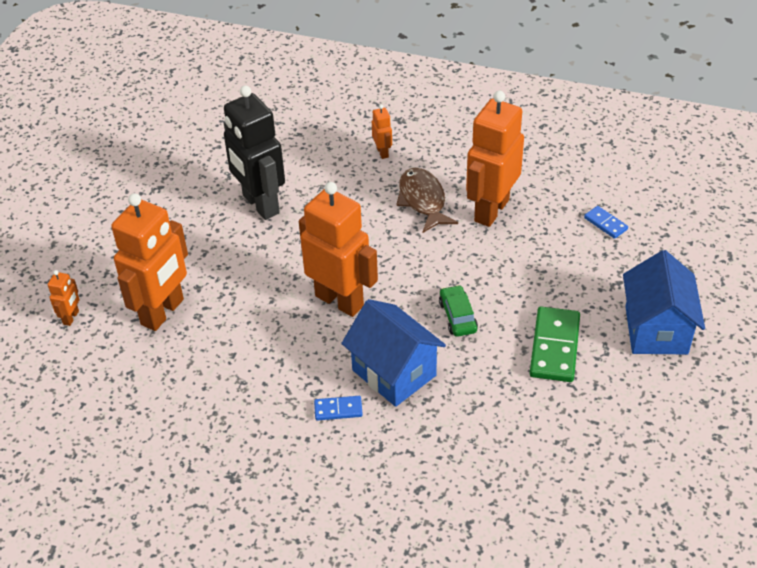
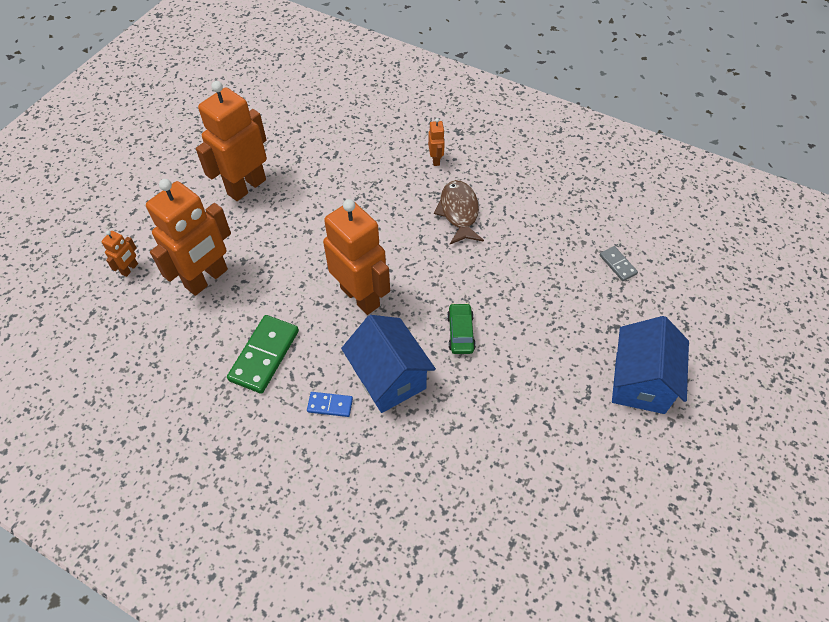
camera: 10 degrees right, 10 degrees up
(260, 205) = (317, 191): black robot -> none
(491, 210) = (517, 232): orange robot -> orange robot (246, 186)
(555, 347) = (541, 381): green domino -> green domino (264, 355)
(605, 223) = (618, 265): blue domino -> grey domino

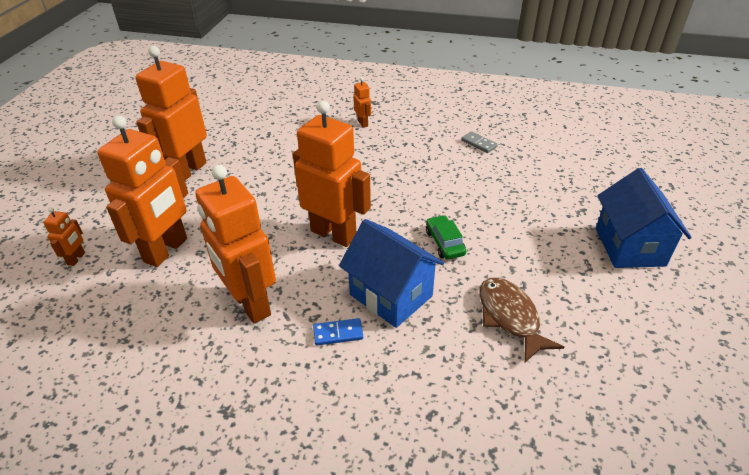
camera: 15 degrees left, 15 degrees down
(264, 355) = (250, 304): green domino -> orange robot
(459, 212) = (400, 155): brown fish -> brown fish (510, 317)
(618, 265) = (558, 166): grey domino -> grey domino (479, 144)

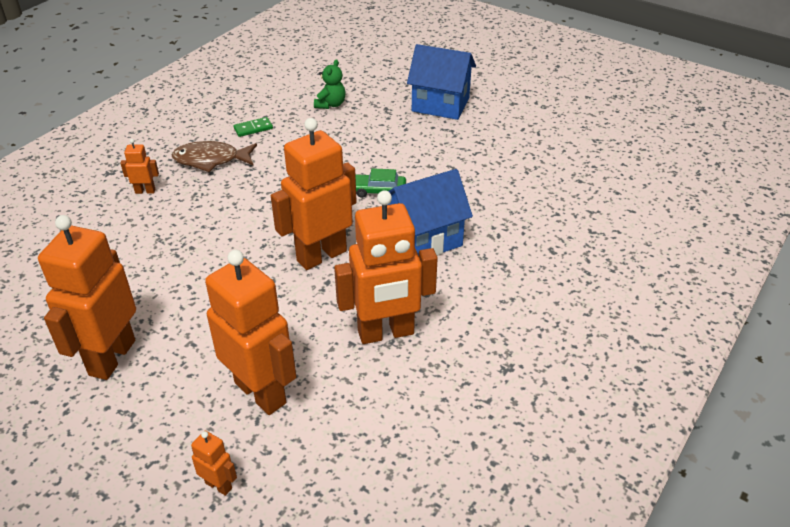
camera: 70 degrees left, 0 degrees up
(188, 171) = (111, 357): orange robot -> orange robot turned 60 degrees clockwise
(338, 333) = (452, 281): blue domino -> none
(479, 144) = (253, 128): grey domino -> green domino
(510, 317) = (480, 184): brown fish -> brown fish (211, 160)
(554, 173) = (330, 104): none -> green teddy bear

